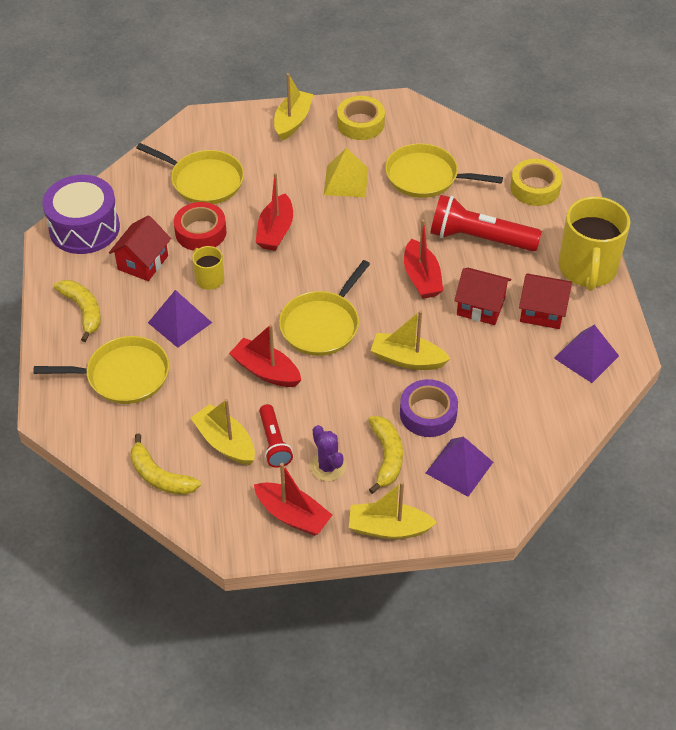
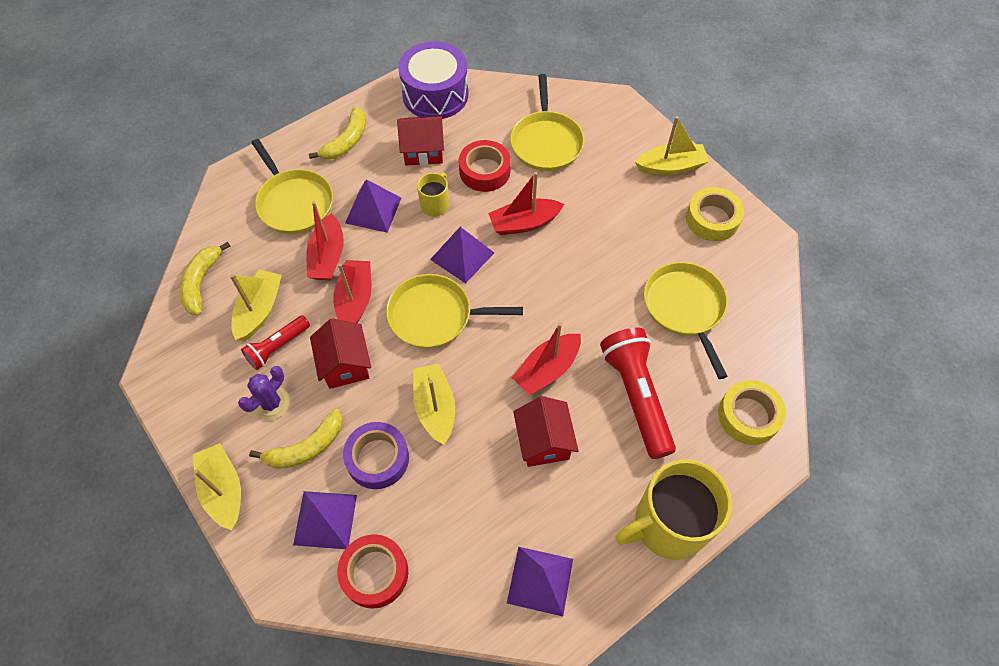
camera: 60 degrees right, 10 degrees up
(276, 283) = (462, 256): none -> purple pyramid
(292, 515) = (204, 402): red boat -> red boat (328, 256)
(346, 181) = (627, 245): yellow pyramid -> none
(523, 452) = (375, 573): none -> red tape
(542, 312) = (575, 505): red house -> red house (345, 365)

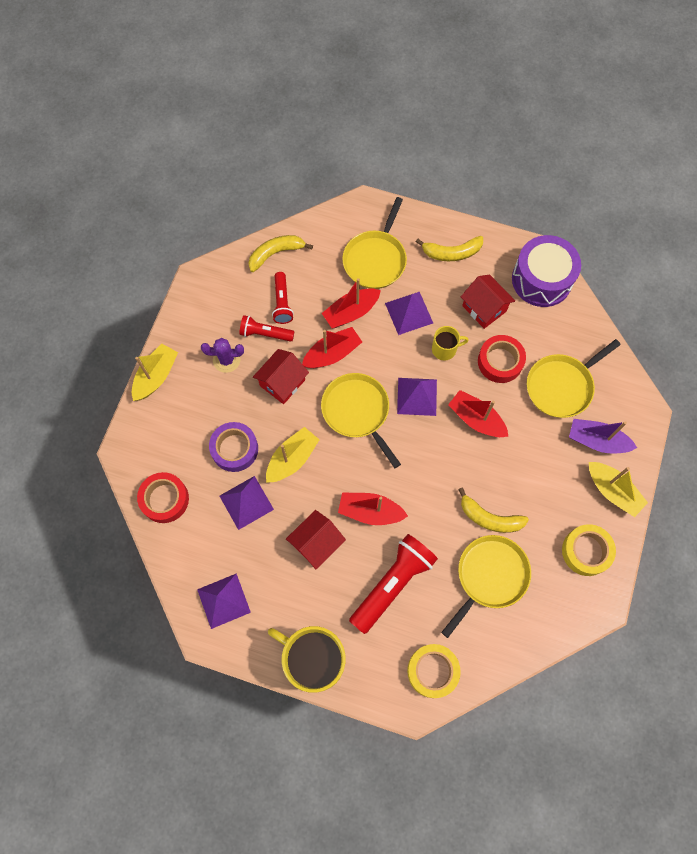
camera: 55 degrees right, 10 degrees up
(259, 310) = (282, 303): yellow boat -> red flashlight
(306, 447) = (213, 402): yellow banana -> yellow banana (489, 518)
(325, 519) = (177, 447): purple pyramid -> purple pyramid (246, 502)
(616, 149) = (597, 441): none -> purple boat

